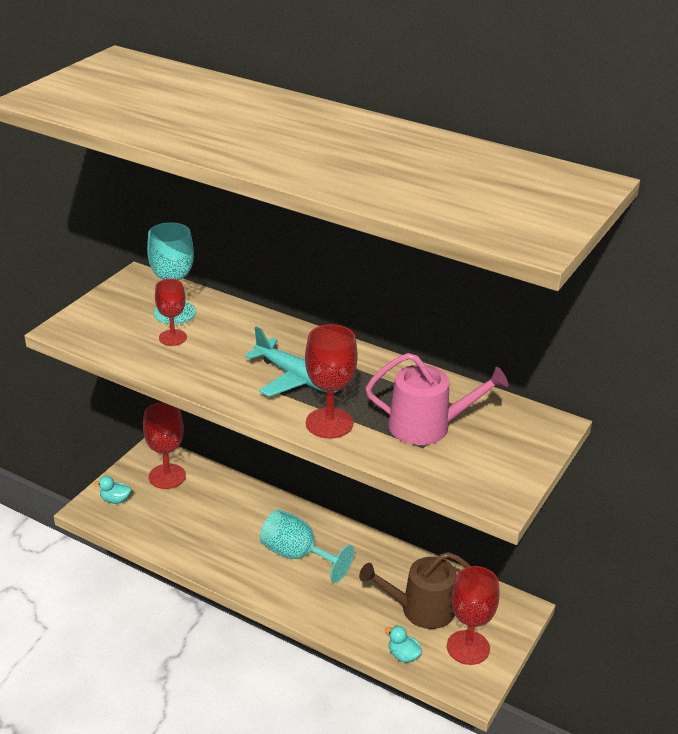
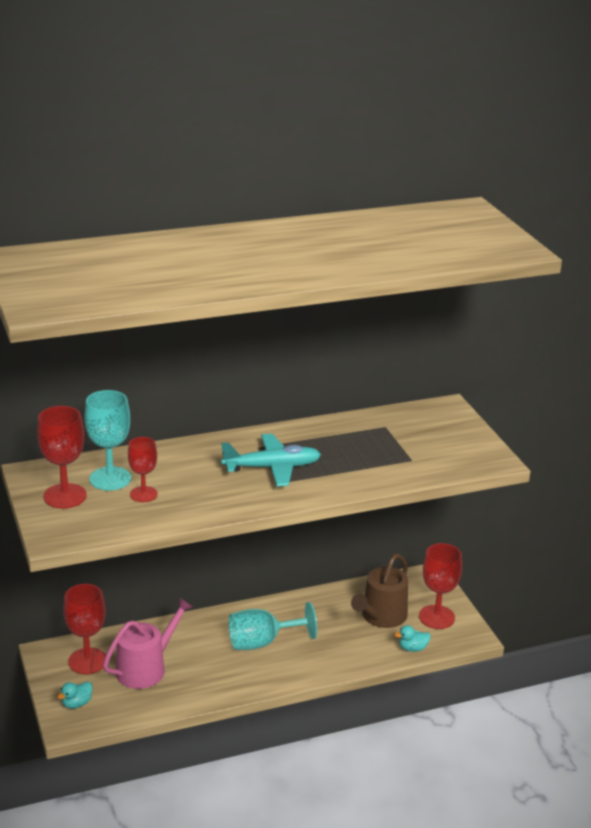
camera: 50 degrees left, 5 degrees down
(329, 423) = (341, 480): red goblet -> red goblet (65, 496)
(427, 426) = (393, 448): pink watering can -> pink watering can (145, 668)

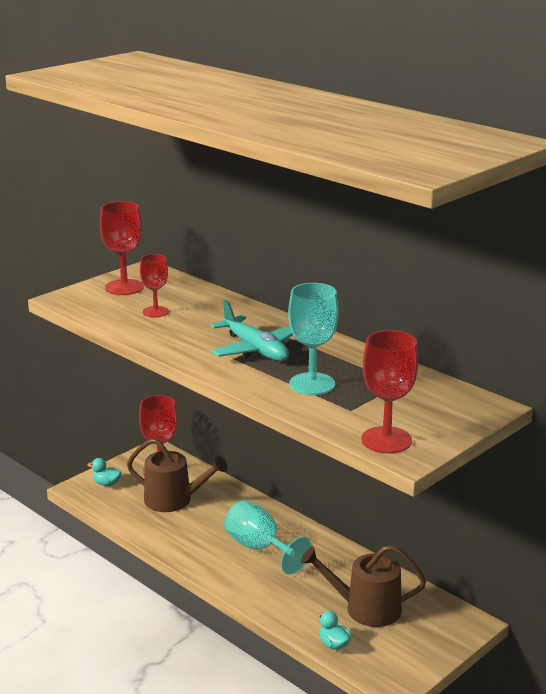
camera: 65 degrees right, 5 degrees down
(110, 479) = (166, 295): turquoise goblet -> turquoise goblet (312, 384)
(145, 668) = (174, 500): pink watering can -> brown watering can
(436, 617) = (402, 647): red goblet -> red goblet (386, 440)

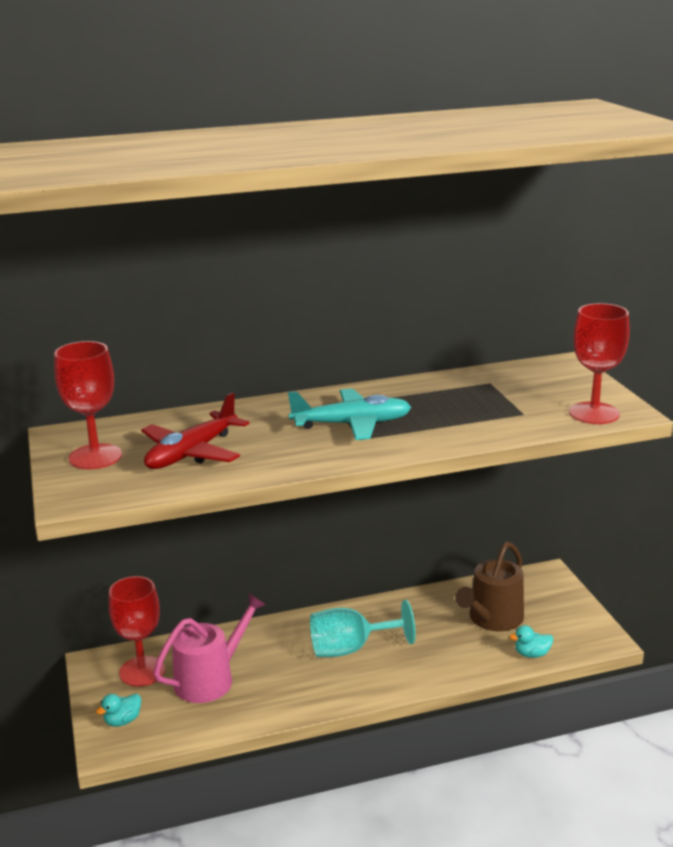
camera: 60 degrees left, 0 degrees up
(155, 312) = (191, 453): red goblet -> red plane
(174, 500) = (210, 679): brown watering can -> pink watering can
(312, 384) = (456, 417): turquoise goblet -> none

